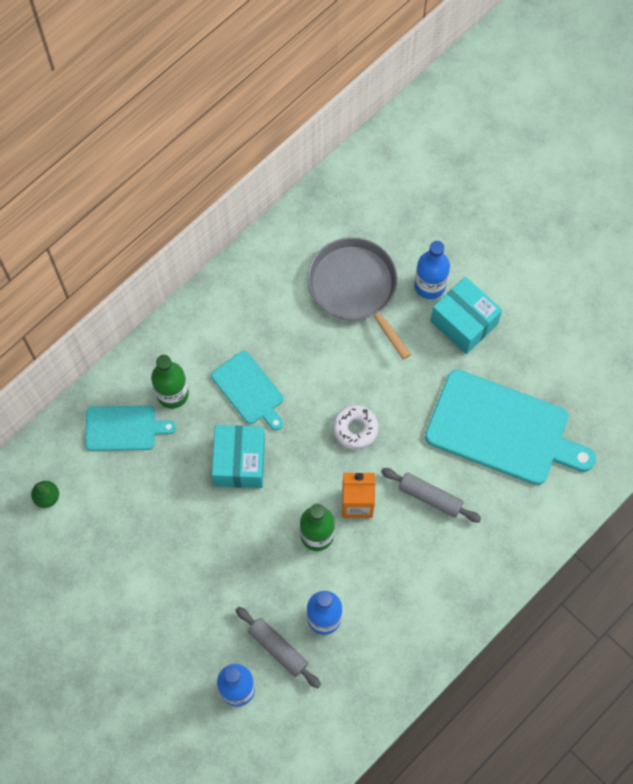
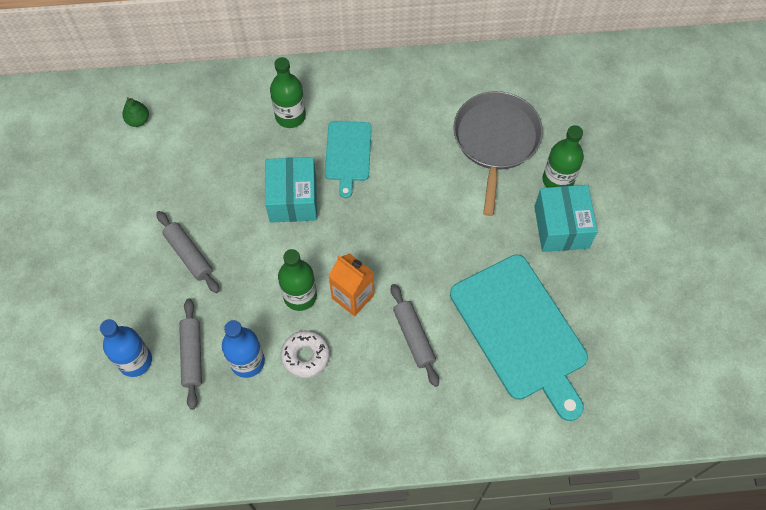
camera: 40 degrees right, 5 degrees down
(124, 428) = (234, 114): turquoise cutting board -> none
(199, 573) = (189, 255): none -> grey rolling pin
(239, 462) = (293, 199): turquoise box -> turquoise box turned 45 degrees counterclockwise
(355, 429) = (401, 241): white donut -> white donut (305, 356)
(430, 285) = (558, 180): blue bottle -> green bottle

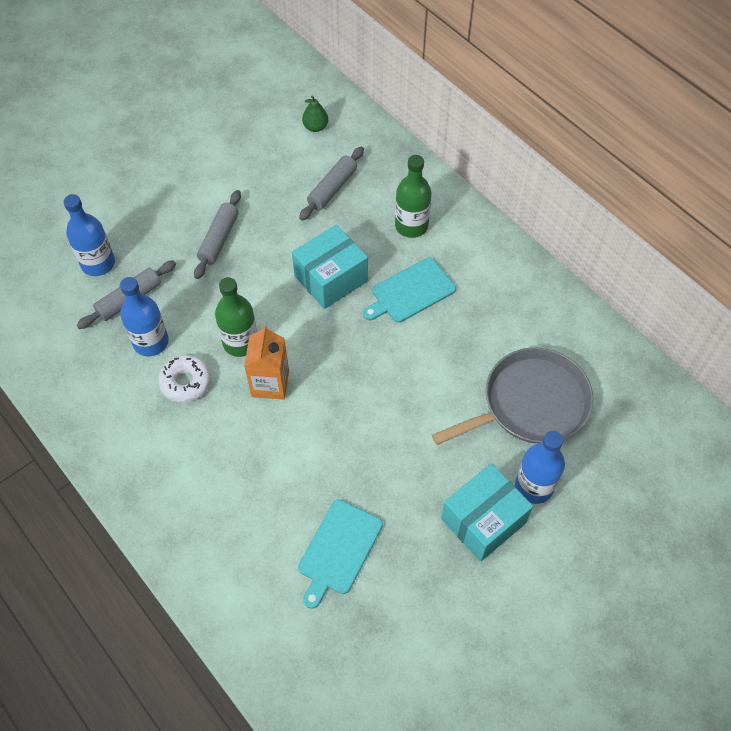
camera: 55 degrees right, 5 degrees down
(414, 337) = (265, 458): grey rolling pin -> grey rolling pin (332, 189)
(521, 331) = (338, 550): turquoise cutting board -> turquoise cutting board, size x0.54
(558, 180) = (534, 486): green bottle -> blue bottle

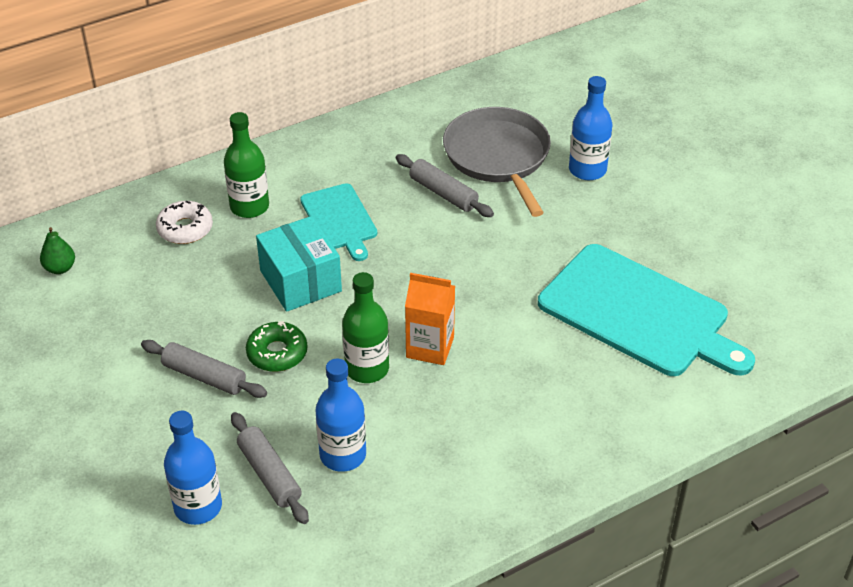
camera: 80 degrees left, 15 degrees down
(186, 382) = (410, 424): white donut -> white donut (185, 229)
(249, 279) = (277, 353): none -> green donut
(332, 189) = (167, 264): grey rolling pin -> grey rolling pin (443, 193)
(338, 550) = (639, 313): turquoise cutting board -> turquoise cutting board, size x1.85
(483, 521) = (618, 208): turquoise box -> none

